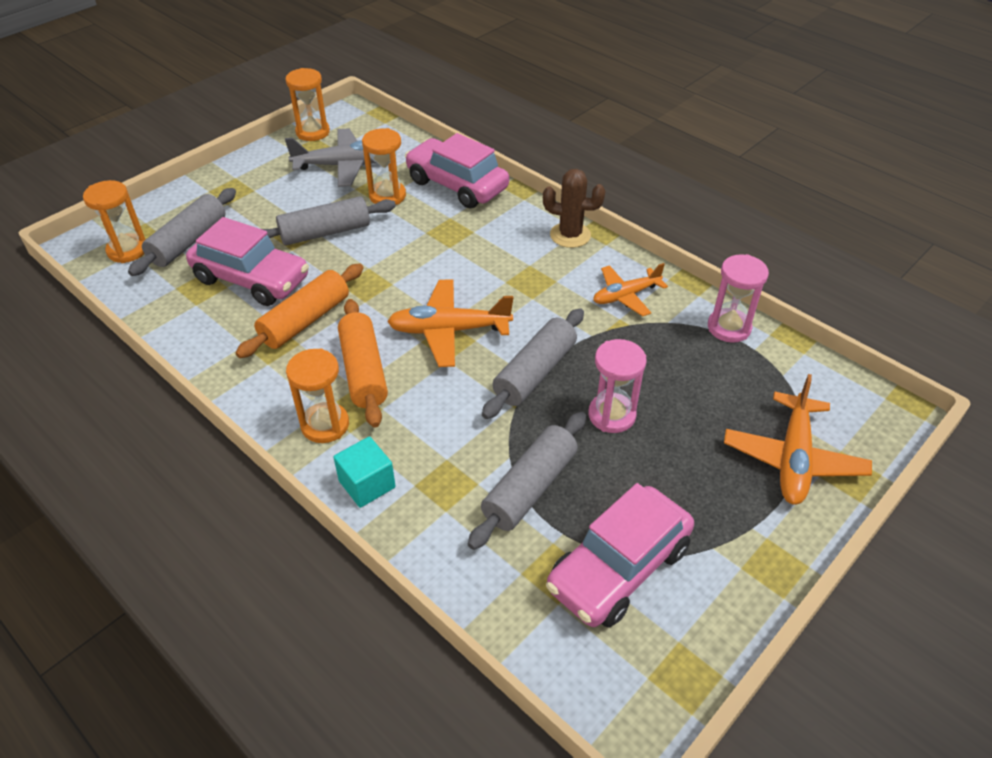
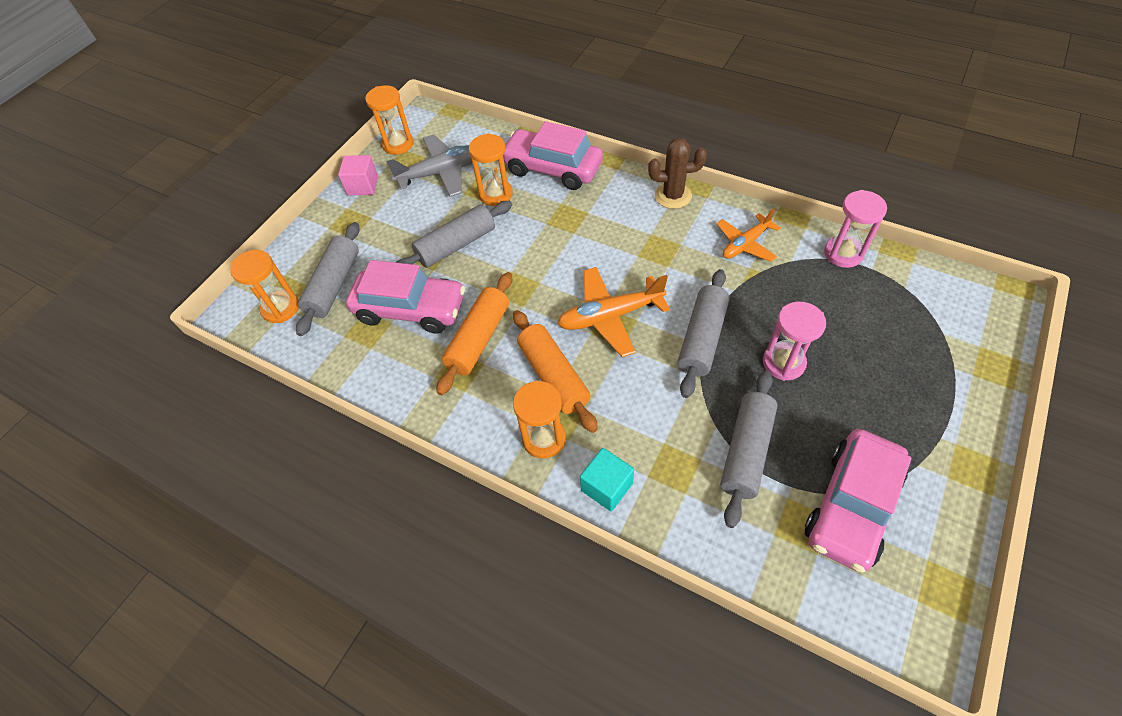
camera: 10 degrees left, 10 degrees up
(260, 161) = (363, 186): none -> pink cube
(793, 458) = (946, 364): orange plane -> none

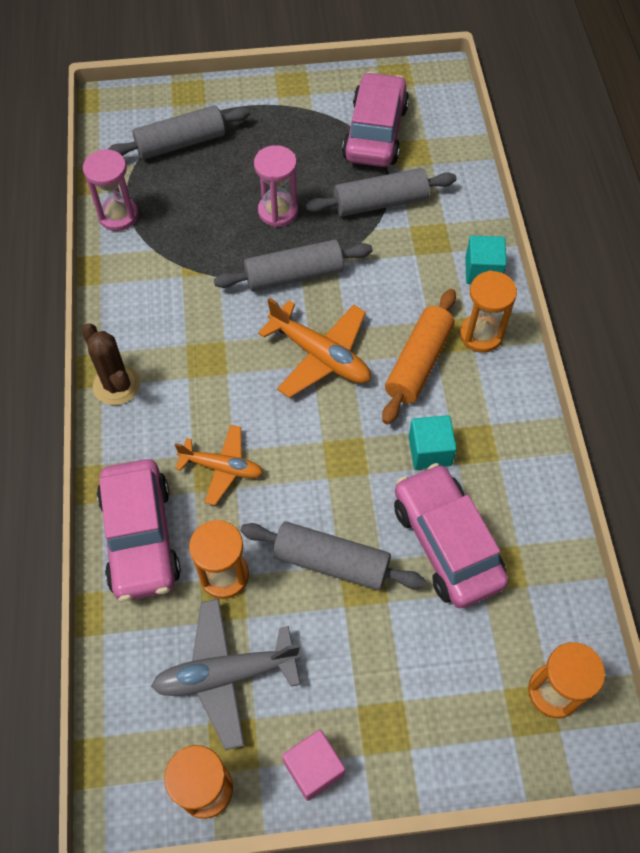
camera: 130 degrees left, 5 degrees up
(334, 285) = (480, 657): grey rolling pin -> grey rolling pin (181, 143)
(442, 173) = (226, 674): grey plane -> grey plane turned 45 degrees counterclockwise
(478, 339) = (429, 451): orange rolling pin -> turquoise cube
(745, 244) = (152, 291): orange plane -> orange plane (222, 467)
(851, 506) = (375, 133): pink car -> pink car turned 75 degrees counterclockwise

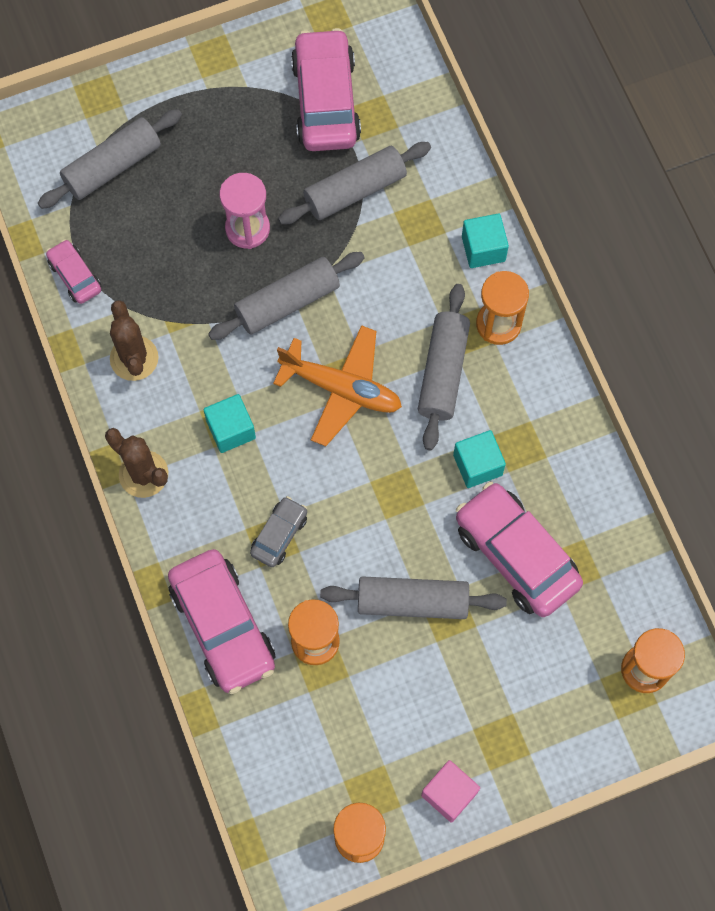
camera: 15 degrees left, 10 degrees up
(118, 215) = (75, 276): pink hourglass -> pink car
(144, 289) = (134, 358): none -> brown cactus
(208, 366) = (231, 429): none -> turquoise cube
(222, 467) = (279, 535): orange plane -> grey car
(226, 674) = (346, 733): grey plane -> none
(418, 363) = (443, 372): orange rolling pin -> grey rolling pin

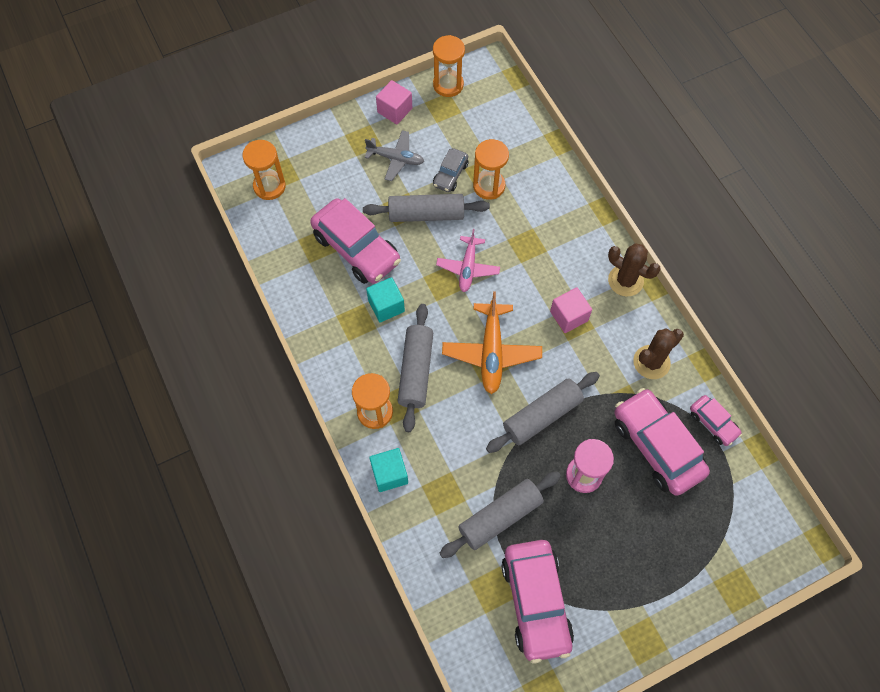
camera: 175 degrees right, 5 degrees down
(112, 166) = (707, 521): grey rolling pin -> none
(134, 358) = (651, 362): brown cactus -> brown cactus turned 75 degrees clockwise
(223, 626) = (551, 190): pink car -> pink car (656, 446)
(231, 429) = (569, 316): turquoise cube -> pink cube
(279, 535) = (522, 248): grey car -> grey car (450, 174)
(341, 389) = (491, 352): orange plane -> orange plane turned 105 degrees counterclockwise
(360, 512) = (468, 268): none -> pink plane
(452, 702) = (396, 158): none -> grey plane

